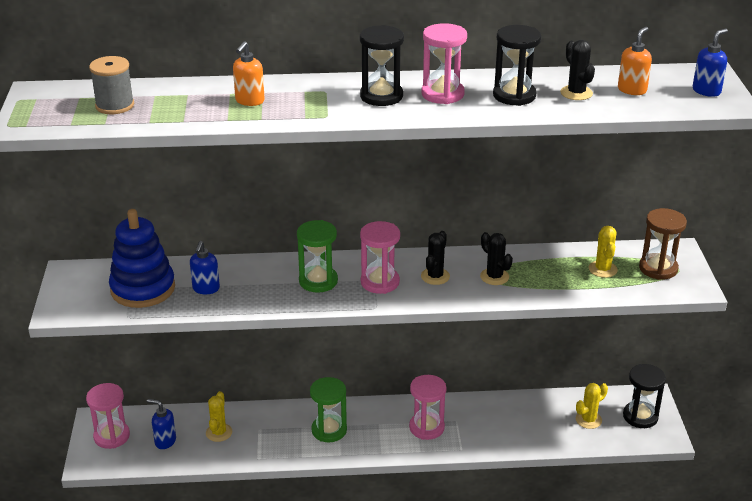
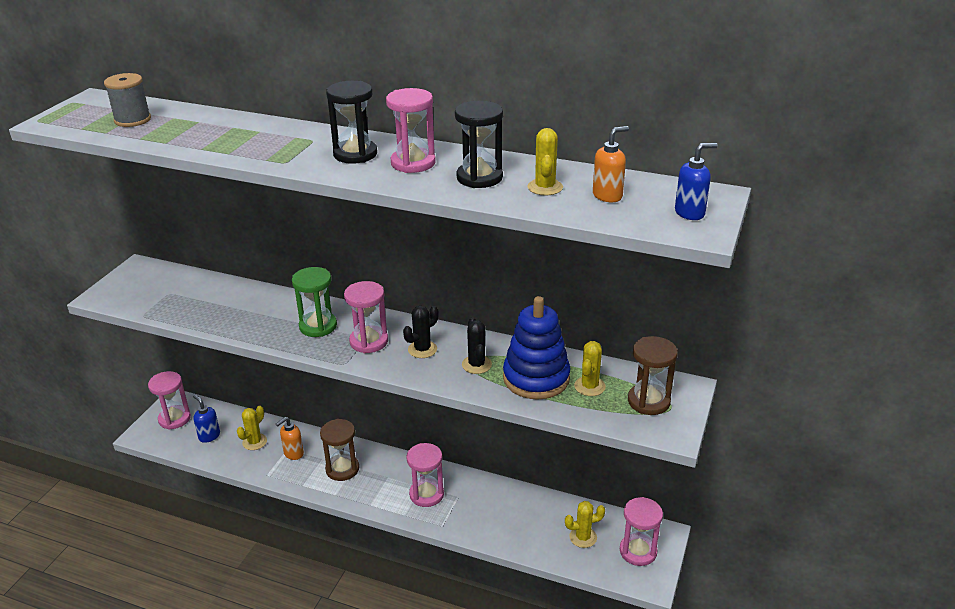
camera: 25 degrees right, 0 degrees up
(143, 289) = (177, 295): blue stacking toy -> blue stacking toy (536, 378)
(206, 289) = (223, 308): blue soap dispenser -> none
(249, 101) = (239, 137): orange soap dispenser -> orange soap dispenser (293, 453)
(329, 430) = (342, 469): green hourglass -> brown hourglass
(576, 93) = (545, 187): black cactus -> yellow cactus
(640, 416) = (638, 551): black hourglass -> pink hourglass

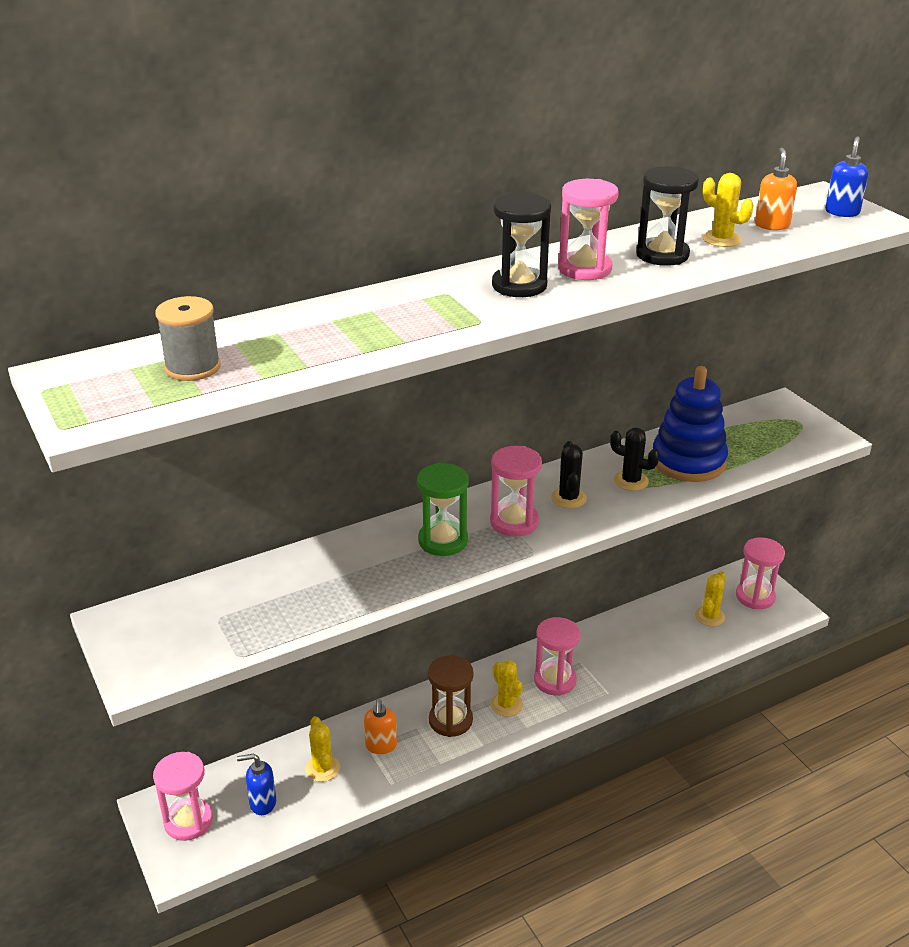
camera: 50 degrees left, 0 degrees up
(589, 386) = (730, 443): yellow cactus -> yellow cactus (506, 704)
(648, 401) = (781, 427): brown hourglass -> none

